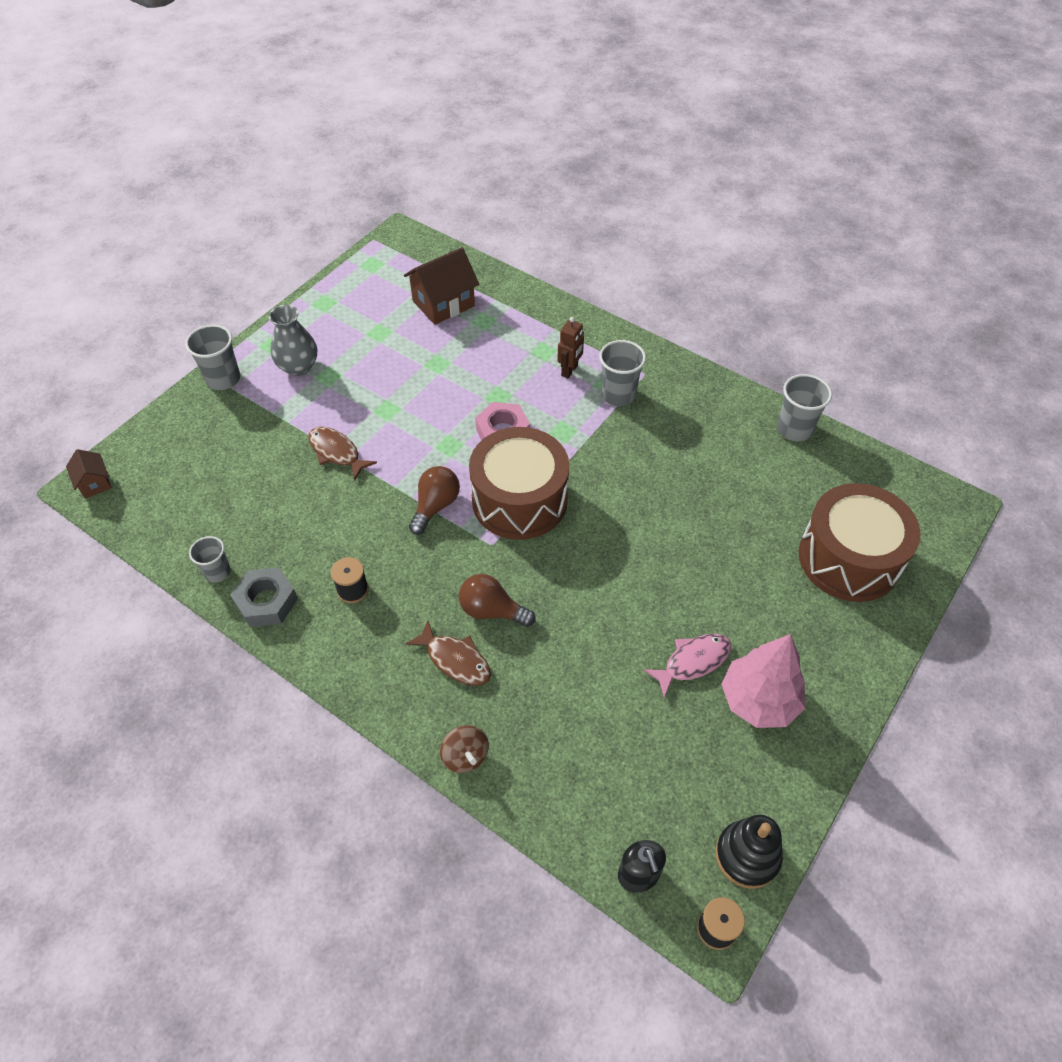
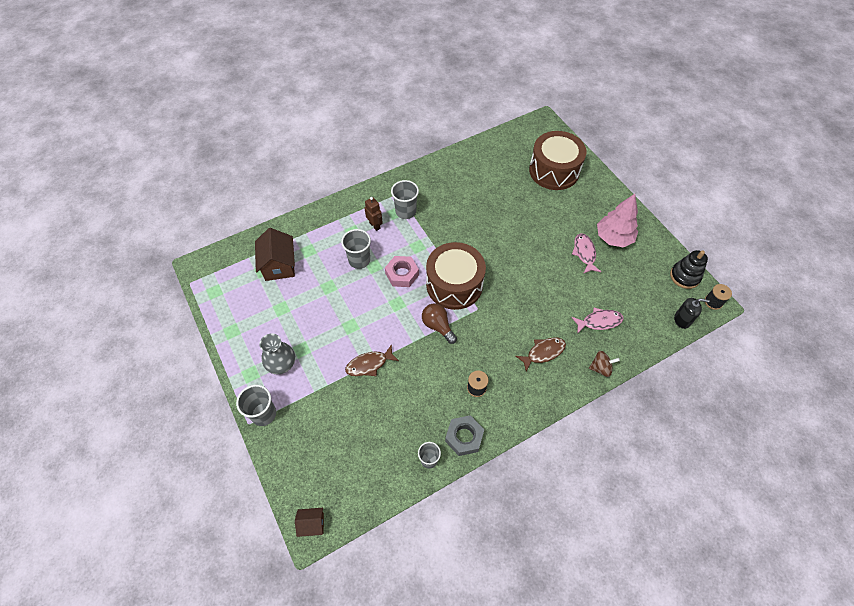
camera: 65 degrees left, 5 degrees up
(492, 611) = (520, 324): brown light bulb -> none
(558, 728) = (599, 321): none -> pink fish
(794, 429) = (470, 153): grey cup -> grey cup (359, 260)

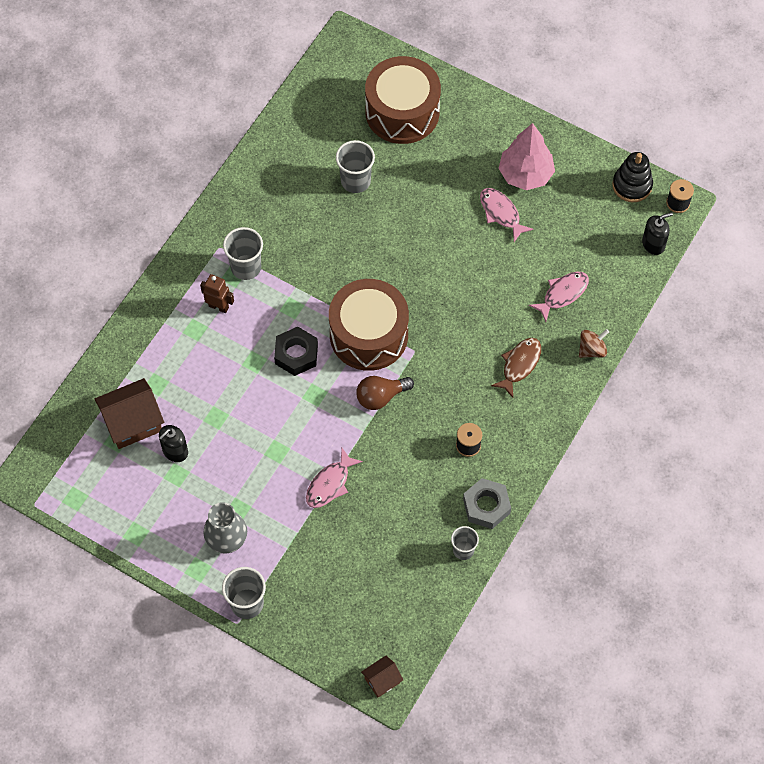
camera: 30 degrees left, 5 degrees up
(279, 265) = (133, 422): brown house -> brown house turned 75 degrees counterclockwise
(290, 294) = (175, 451): none -> black soap dispenser
(359, 260) = (231, 363): grey cup -> grey cup (355, 181)
(369, 364) = (330, 484): brown fish -> pink fish
(402, 274) = (296, 354): pink nut -> black nut
(438, 326) = (381, 397): brown light bulb -> brown light bulb turned 45 degrees counterclockwise

